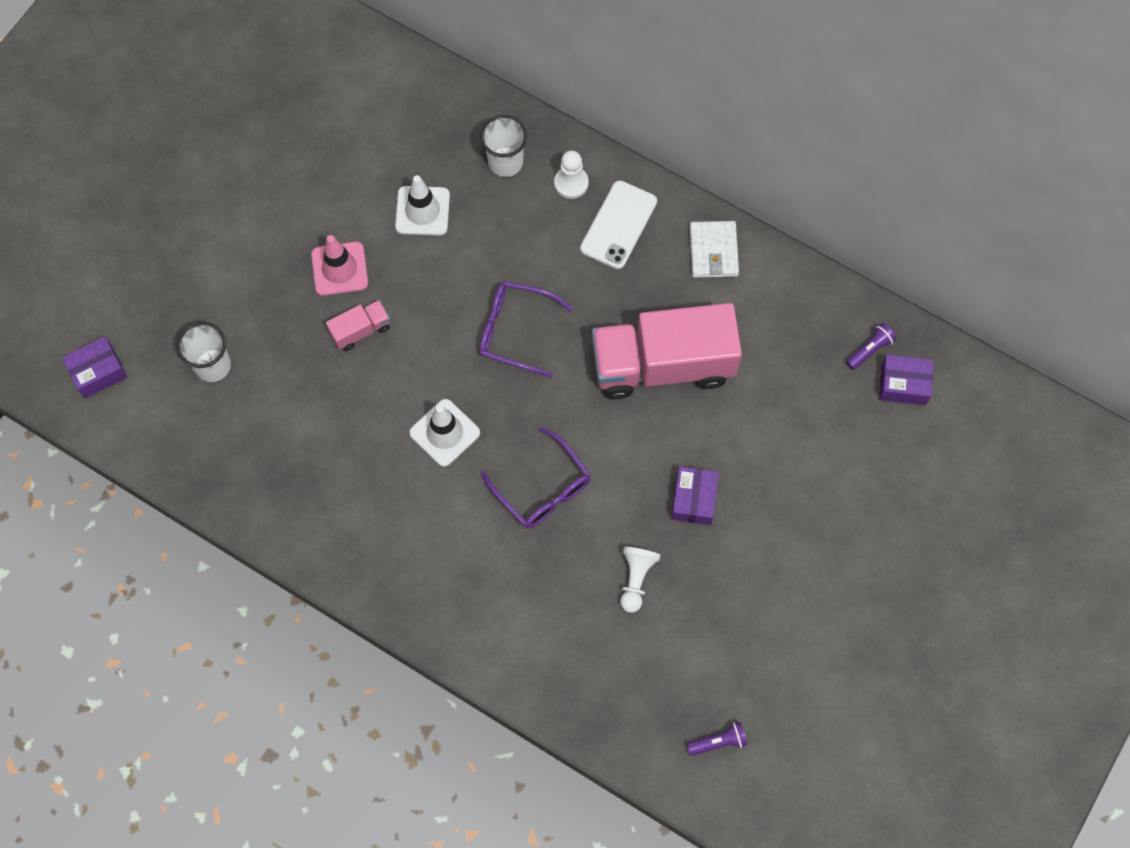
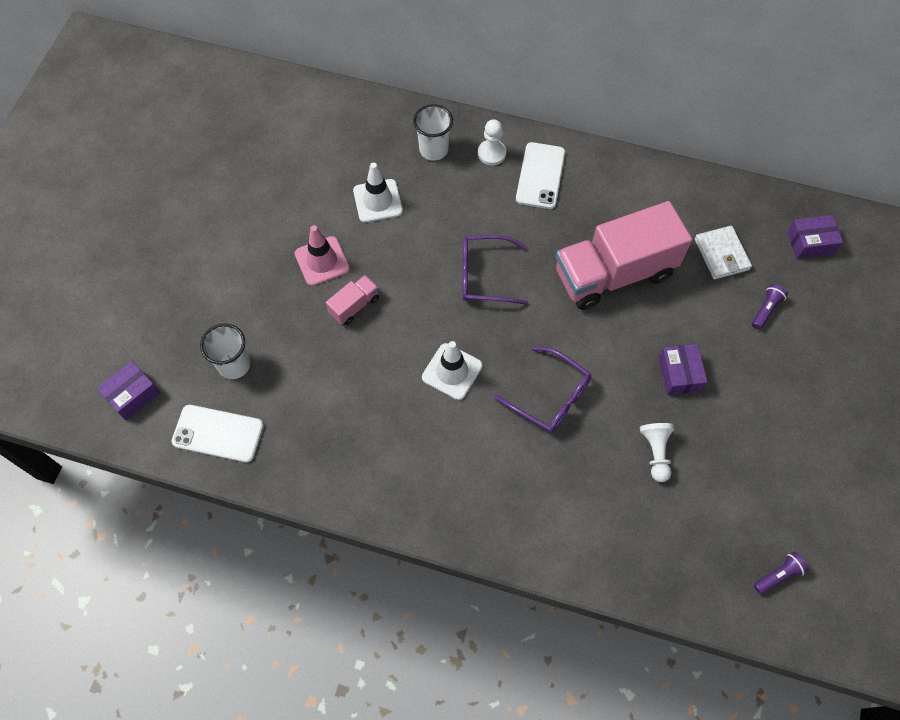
camera: 15 degrees left, 5 degrees down
(177, 438) = (218, 434): none -> white phone
(713, 251) = (622, 178): white wallet -> white wallet (721, 254)
(870, 350) = (773, 223): purple flashlight -> purple flashlight (766, 310)

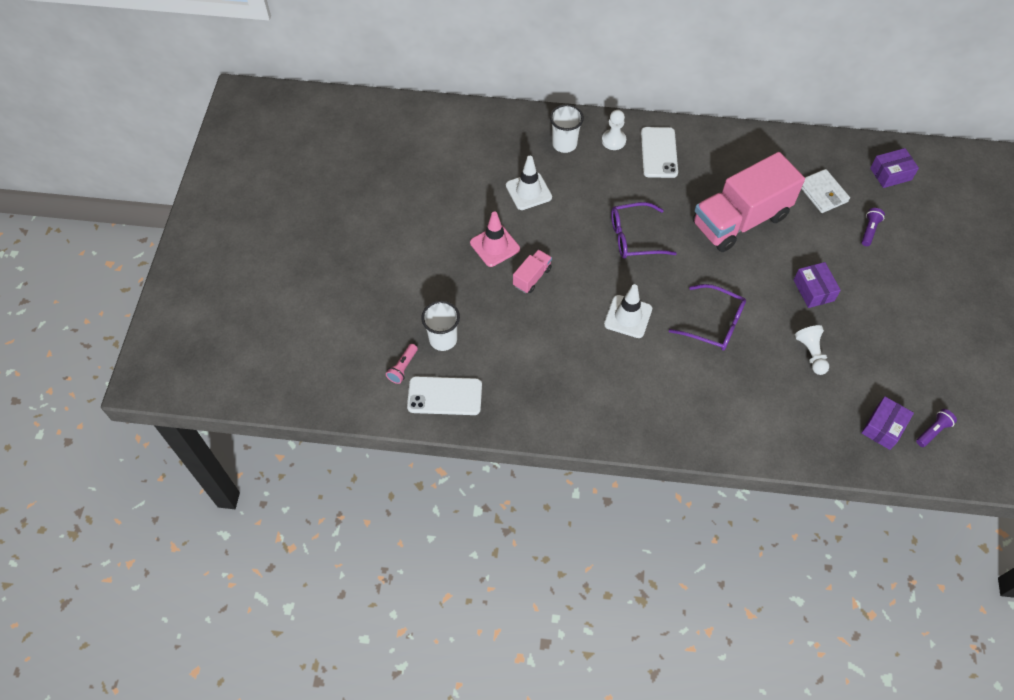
camera: 10 degrees left, 5 degrees down
(133, 395) = (362, 377): purple box -> purple box (883, 427)
(180, 391) = (403, 367): none -> pink flashlight

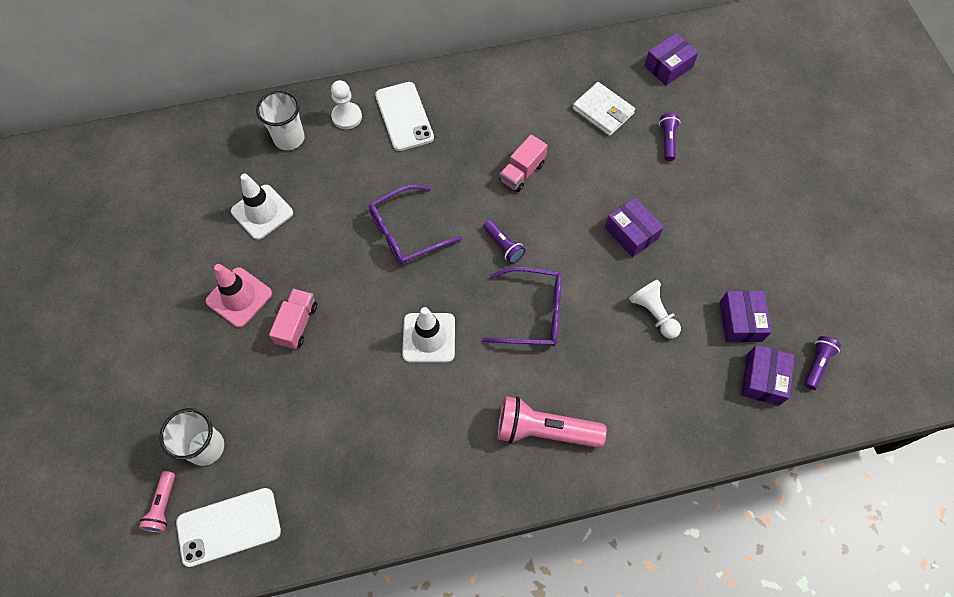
camera: 20 degrees left, 5 degrees up
(695, 407) = (544, 430): none -> pink flashlight
(707, 269) = (503, 246): none -> purple flashlight
(740, 220) = (522, 172): pink truck -> pink truck, size x0.43
(880, 381) = (740, 321): none -> purple box

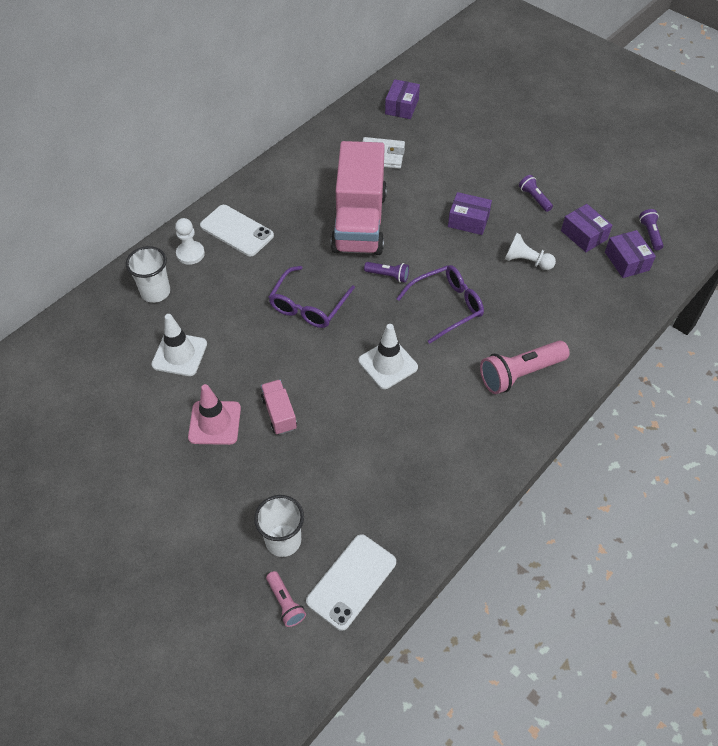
camera: 35 degrees left, 10 degrees down
(522, 172) = (359, 222): pink truck -> pink truck, size x2.34
(667, 141) = (442, 152): purple flashlight -> purple flashlight (534, 198)

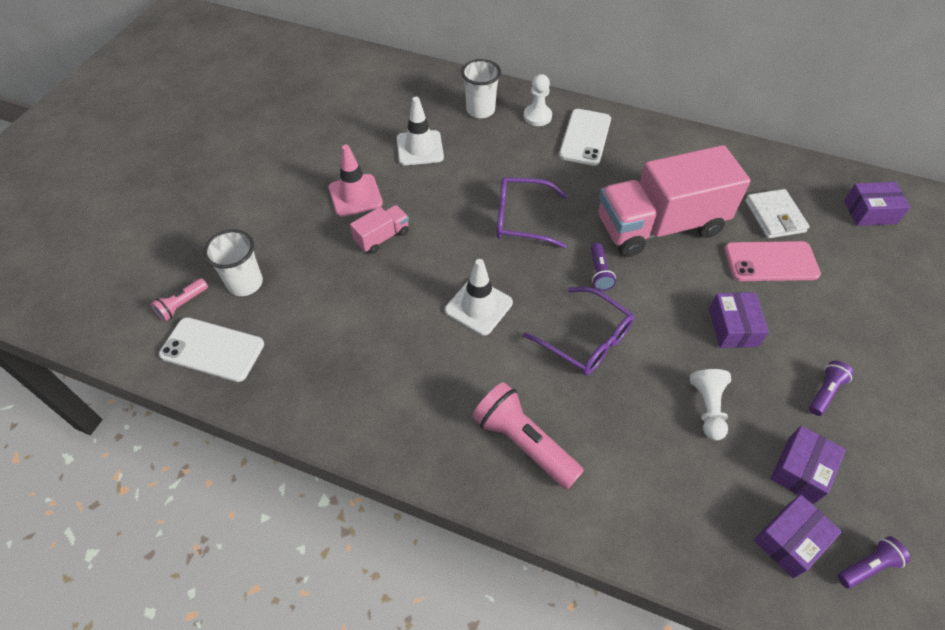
camera: 70 degrees right, 0 degrees up
(421, 176) = (771, 262): none -> pink phone

